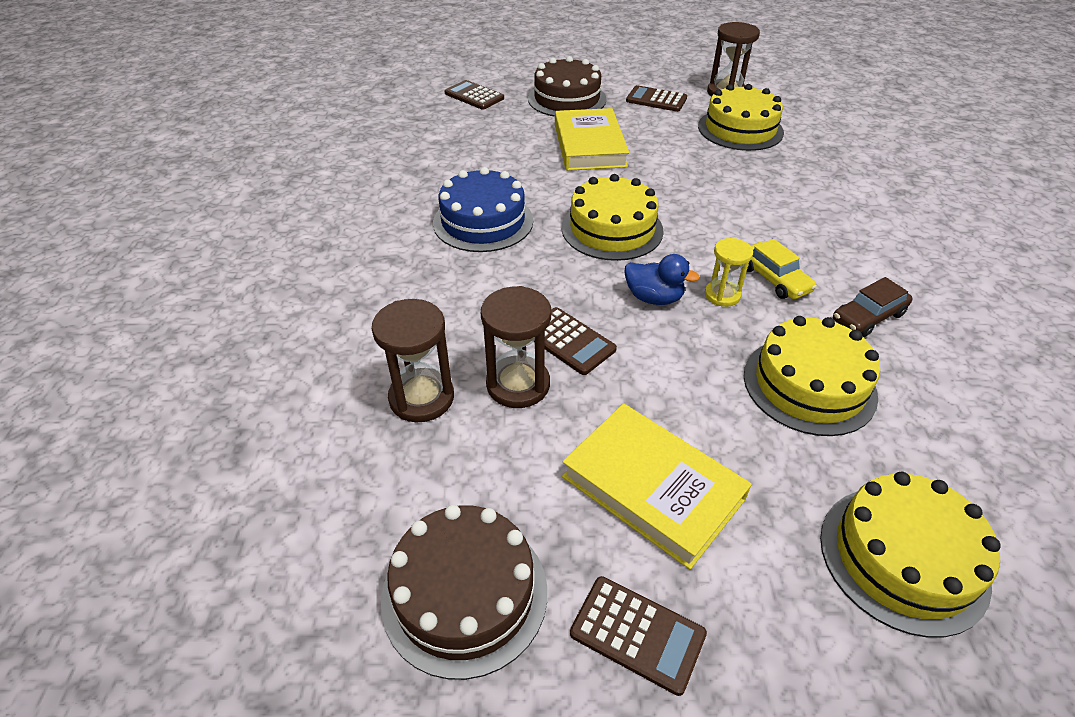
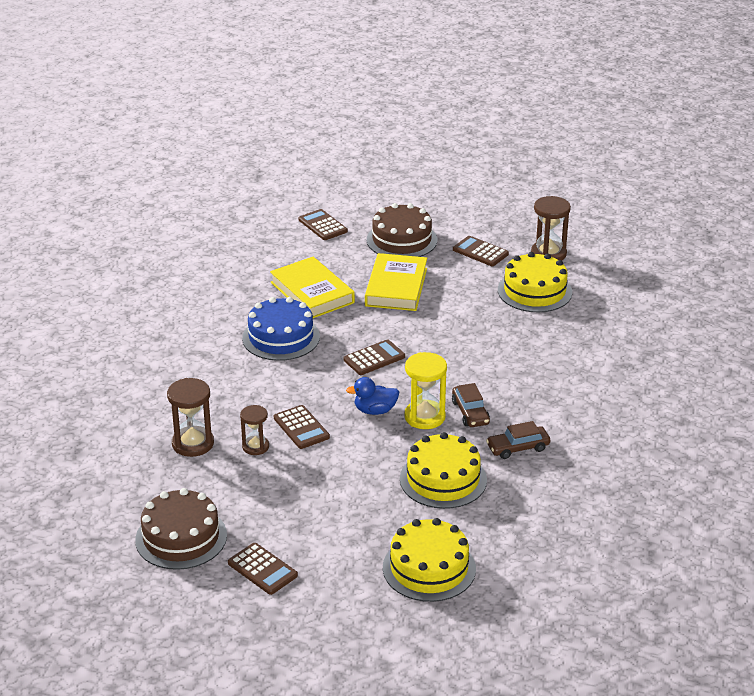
camera: 15 degrees right, 10 degrees down
(518, 384) = (255, 447): brown hourglass -> brown hourglass, size x0.64
(612, 229) = (374, 358): yellow cake -> brown calculator
(652, 487) = (308, 512): yellow book -> yellow book (312, 292)
(654, 298) = (375, 411): blue duck -> blue duck turned 135 degrees clockwise
(722, 295) = (424, 417): yellow hourglass -> yellow hourglass, size x1.56
(774, 279) = (470, 412): yellow car -> brown car

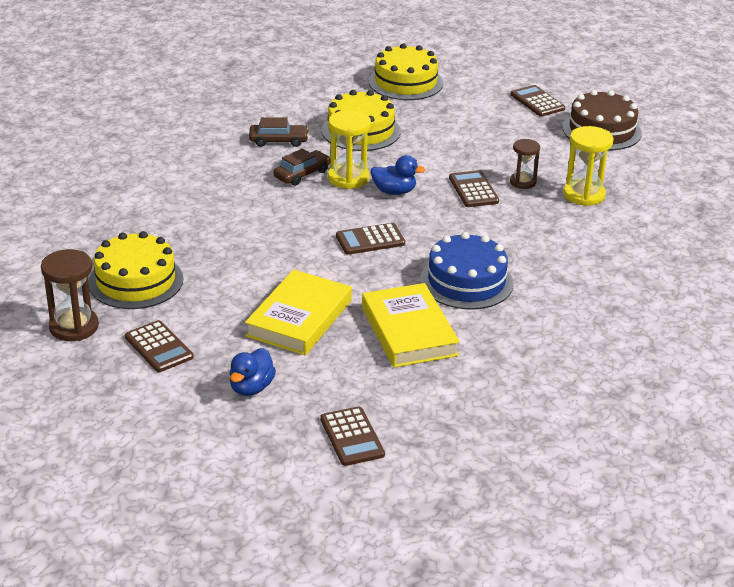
camera: 165 degrees left, 0 degrees up
(193, 443) = (584, 195): brown hourglass -> yellow hourglass
(401, 240) = (251, 388): brown cake -> blue duck
(470, 412) = (302, 174): brown car -> brown car turned 45 degrees clockwise

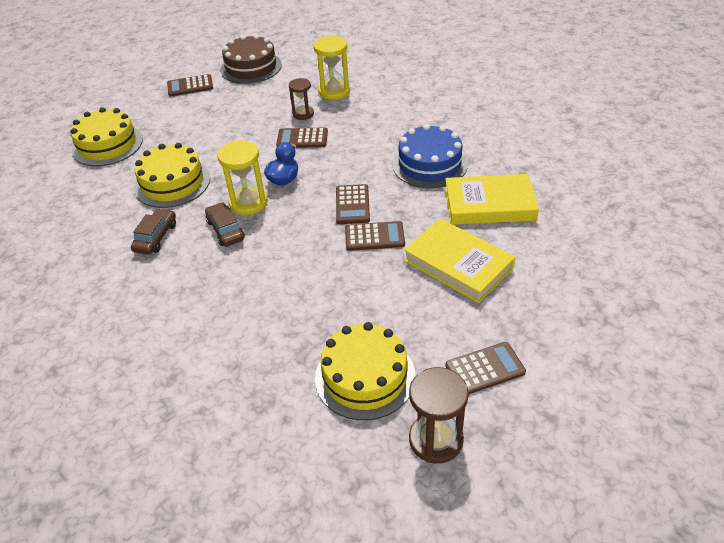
camera: 70 degrees left, 10 degrees up
(251, 388) = (556, 309): blue duck -> none
(352, 437) = (625, 257): brown calculator -> brown calculator (374, 237)

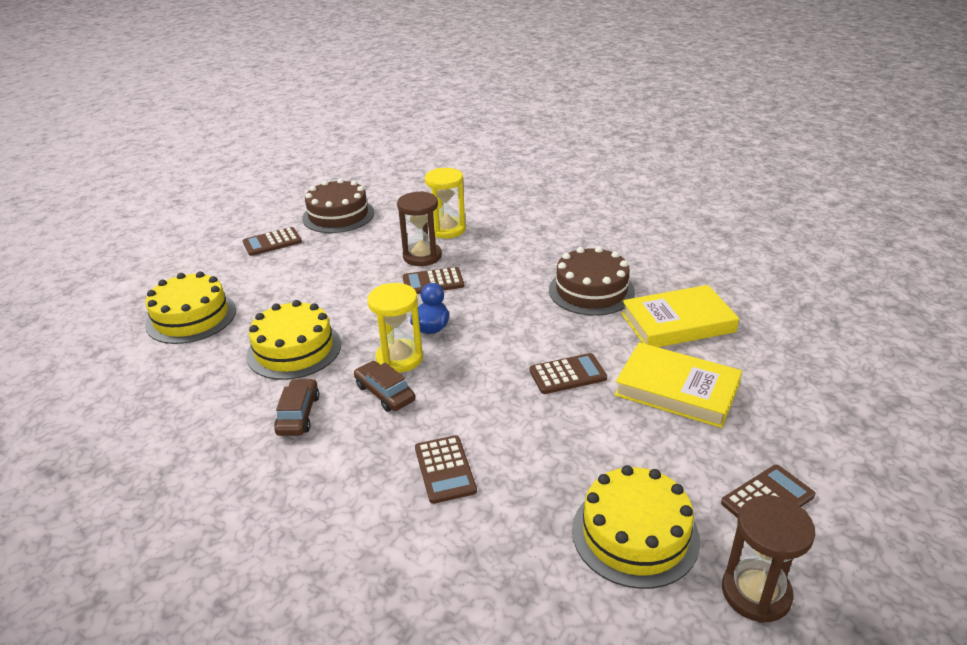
camera: 15 degrees left, 10 degrees down
(303, 114) = (422, 256): brown hourglass -> brown hourglass, size x1.56
(352, 205) = (525, 344): brown calculator -> brown calculator (445, 469)
(429, 164) = (591, 291): blue cake -> brown cake

